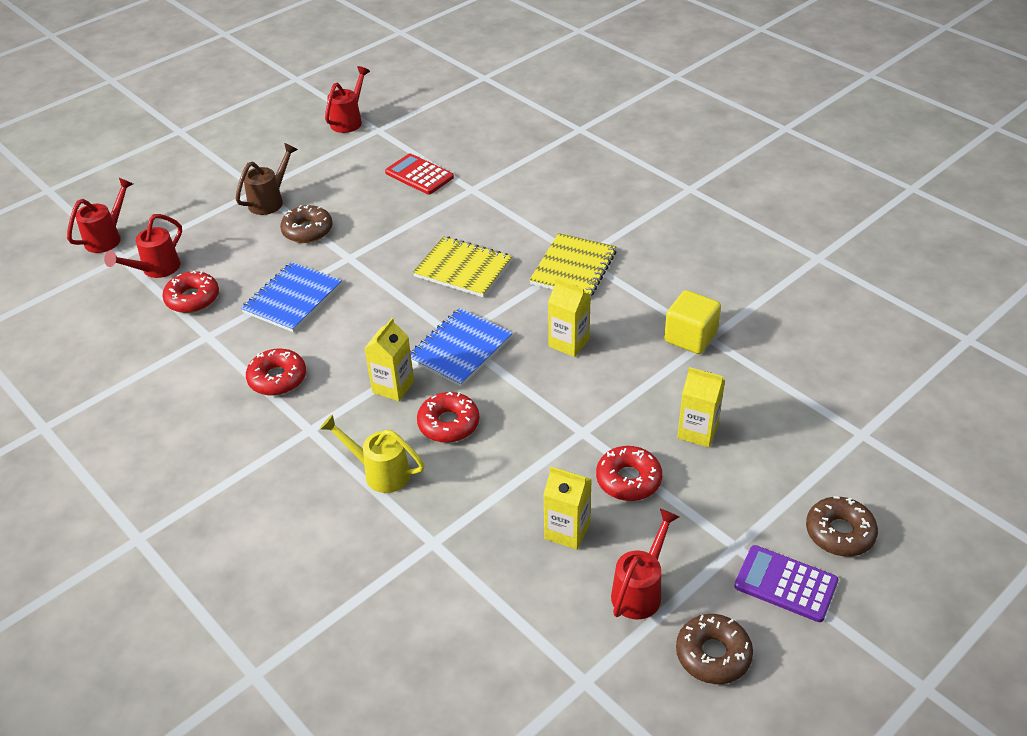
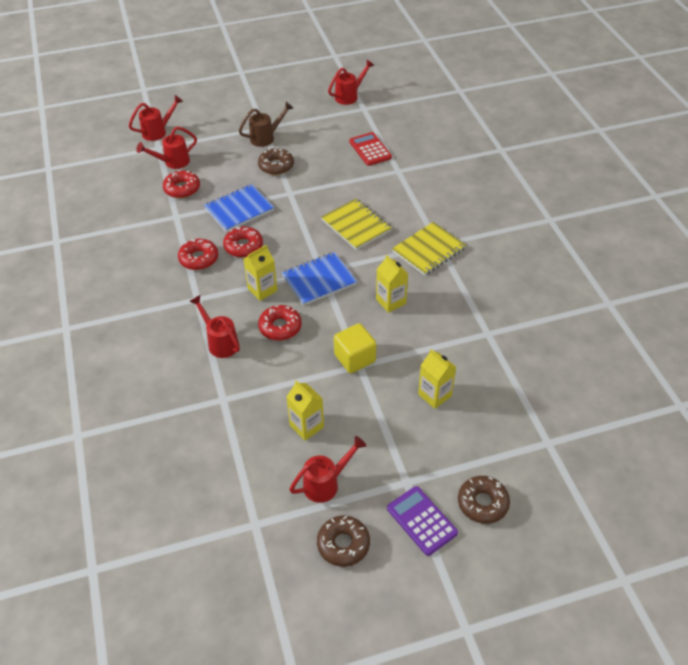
camera: 25 degrees right, 5 degrees up
(379, 472) = (220, 342): yellow watering can -> red watering can
(628, 480) = (367, 409): red donut -> red donut (243, 246)
(690, 337) = (475, 328): yellow cube -> yellow cube (355, 358)

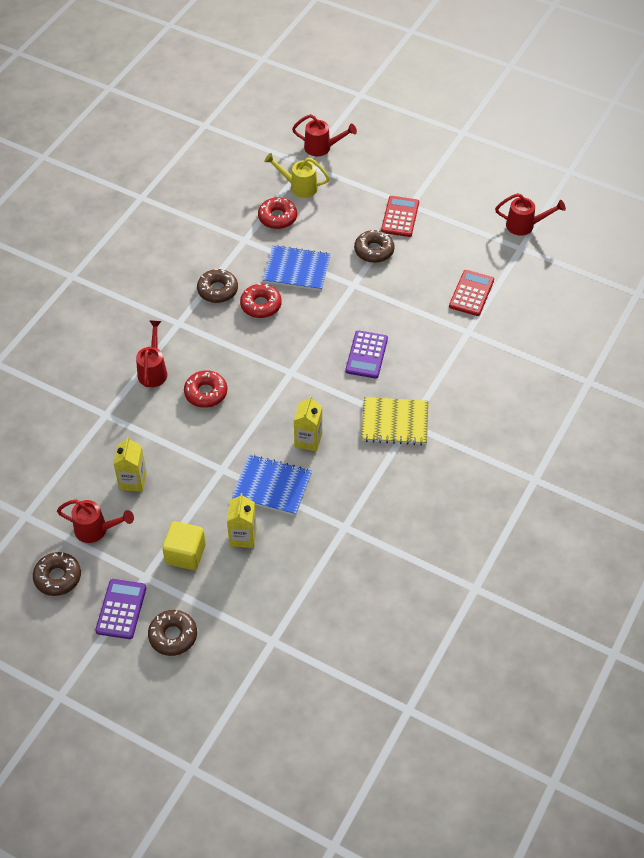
camera: 45 degrees right, 5 degrees up
(172, 162) = (299, 187): red watering can -> yellow watering can
(199, 259) = (217, 290): red donut -> brown donut
(262, 290) = (230, 353): yellow carton -> none
(266, 138) = (400, 217): brown watering can -> red calculator
(319, 280) = (279, 378): blue notebook -> blue notebook (272, 486)
(355, 358) = (225, 461): yellow cube -> yellow cube (185, 554)
(356, 225) = (366, 355): yellow notebook -> purple calculator

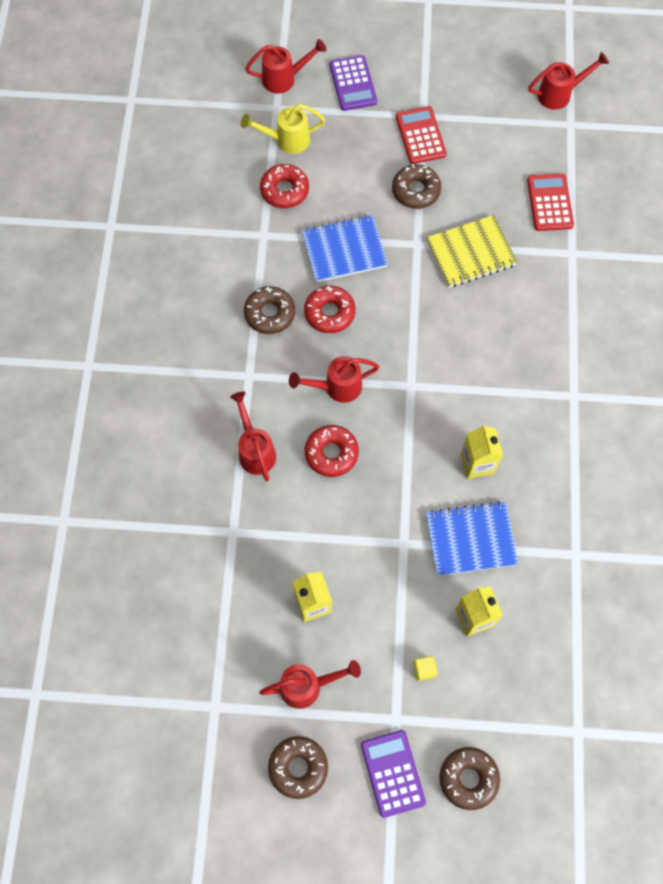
camera: 25 degrees left, 15 degrees up
(185, 554) = (424, 669): yellow cube -> yellow cube, size x0.47
(236, 353) = (336, 387): none -> red watering can
(366, 355) = (481, 328): purple calculator -> purple calculator (353, 83)
(394, 422) = (557, 400): yellow notebook -> yellow notebook (471, 253)

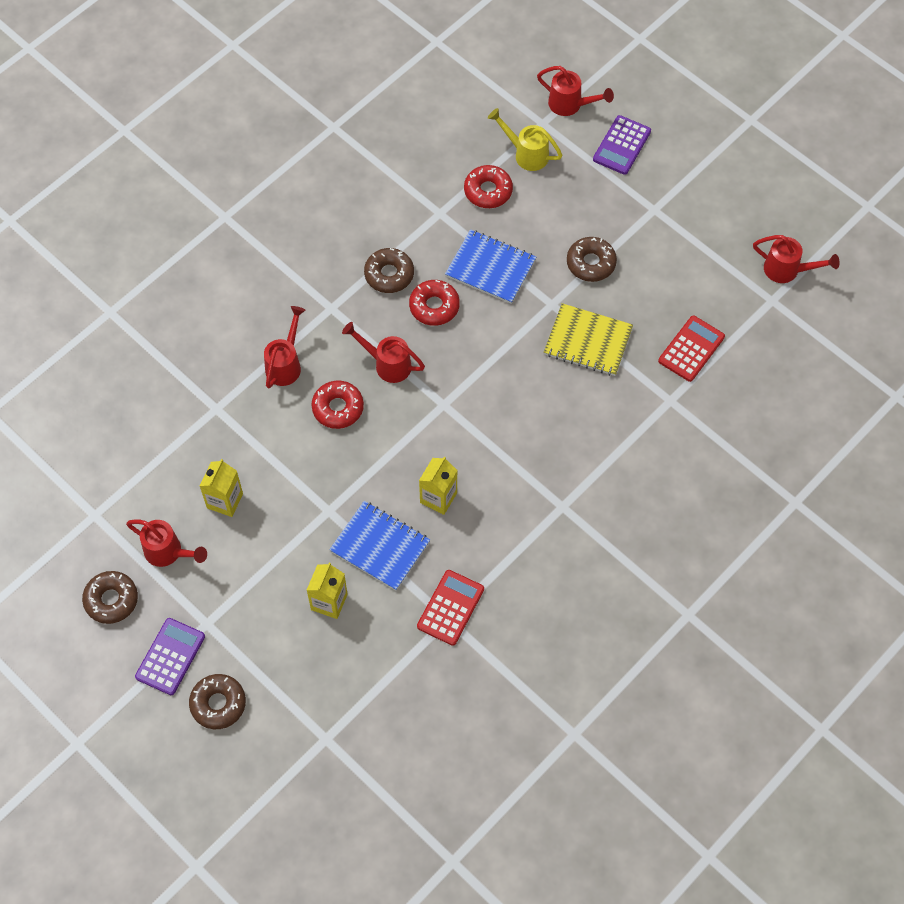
camera: 40 degrees right, 5 degrees down
(420, 135) = (637, 223): red calculator -> red calculator (450, 608)
(424, 669) = (259, 607): yellow cube -> none

